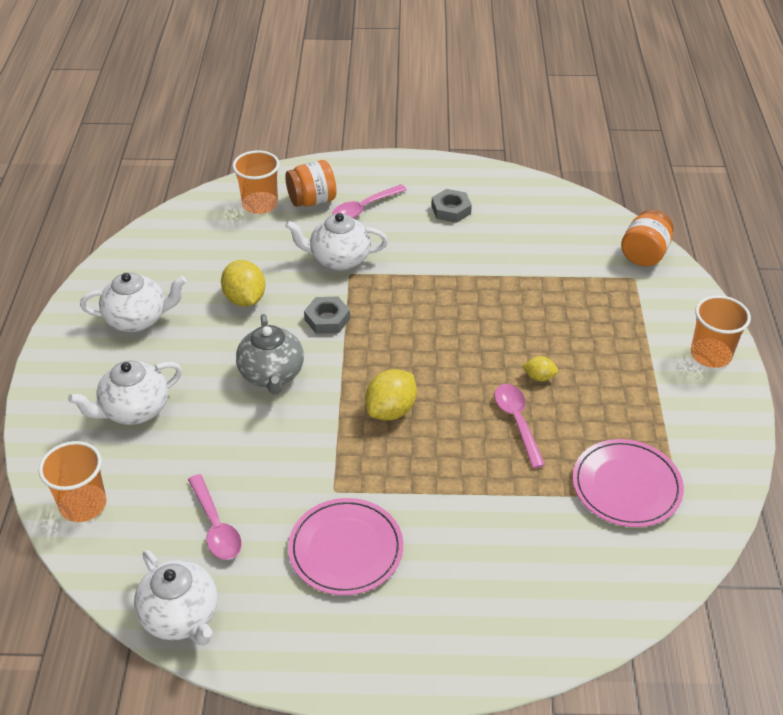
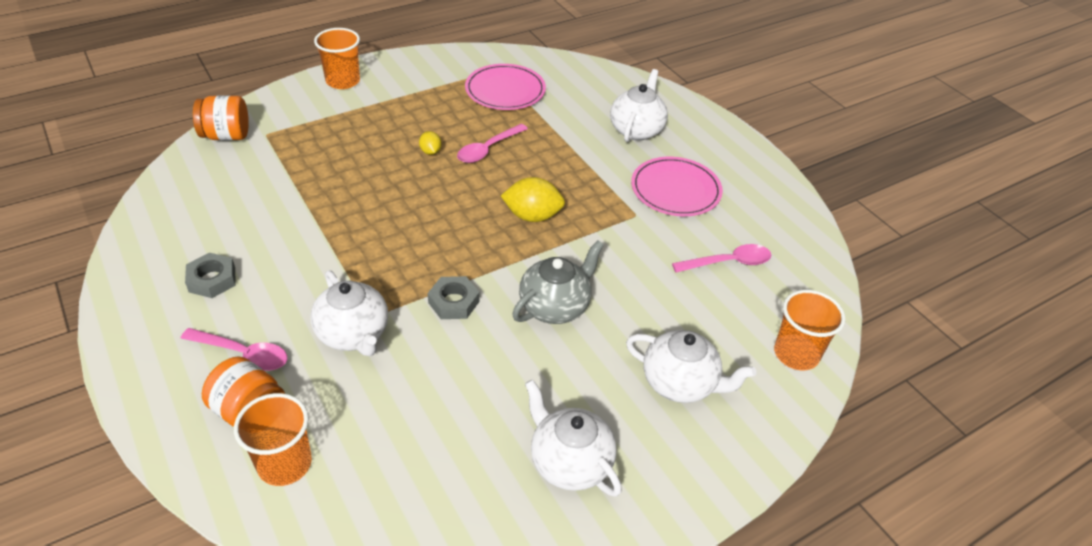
camera: 125 degrees left, 0 degrees up
(181, 617) = (806, 243): white teapot -> white teapot (636, 130)
(215, 526) = (728, 263): pink spoon -> pink spoon turned 45 degrees clockwise
(245, 299) = (470, 382): yellow lemon -> none

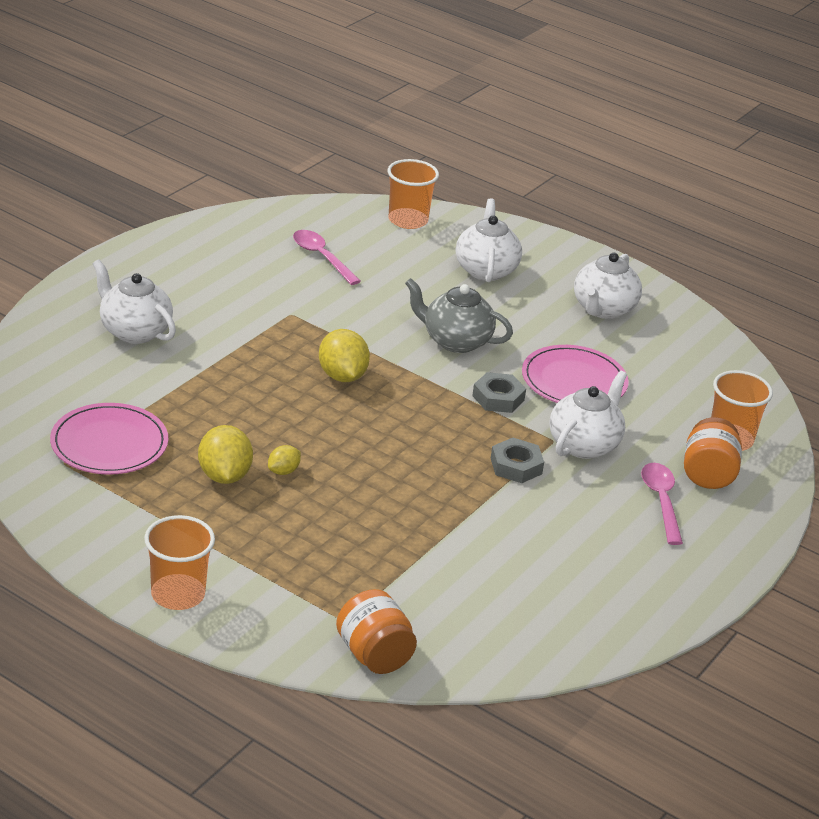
camera: 115 degrees left, 10 degrees down
(212, 280) = (601, 558): grey nut -> grey nut (516, 466)
(442, 126) = (224, 476): none -> yellow lemon
(488, 149) = (247, 429): pink spoon -> none
(636, 130) = (134, 331): white teapot -> white teapot turned 45 degrees clockwise
(675, 190) = (231, 295): pink plate -> pink plate (574, 381)

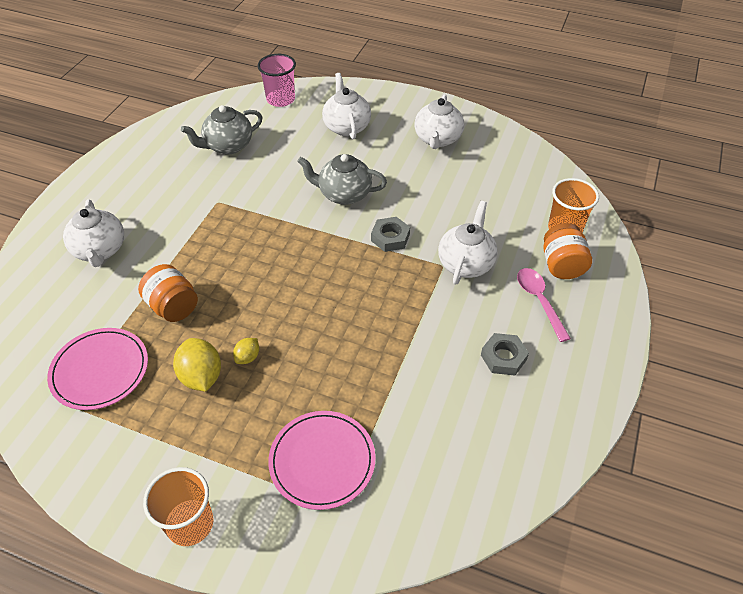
camera: 10 degrees left, 15 degrees up
(134, 331) = (100, 250): white teapot -> white teapot turned 135 degrees counterclockwise
(322, 257) = (228, 146): pink spoon -> grey teapot
(342, 376) = (270, 249): yellow lemon -> none
(374, 655) = (373, 539): orange jar -> orange jar (173, 307)
(408, 220) = (280, 99): orange cup -> pink cup
(516, 466) = (423, 298): grey nut -> grey nut (503, 357)
(574, 381) = (438, 207): pink plate -> pink plate (322, 461)

